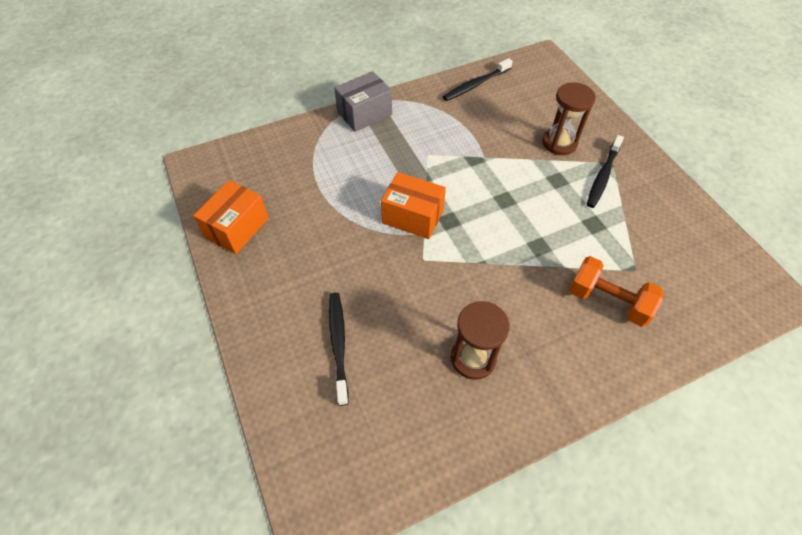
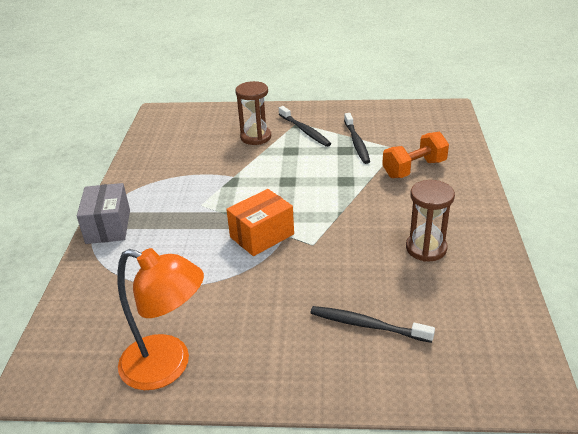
camera: 60 degrees left, 20 degrees down
(237, 228) = (168, 366): orange box -> orange lamp
(476, 84) = (149, 153): black toothbrush -> black toothbrush (356, 142)

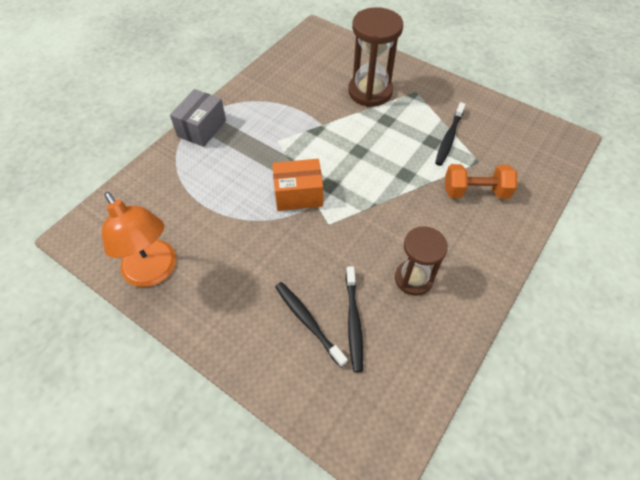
camera: 30 degrees right, 20 degrees up
(256, 137) = (370, 92): brown hourglass -> brown hourglass, size x1.52
(304, 131) = (415, 103): black toothbrush -> black toothbrush (353, 321)

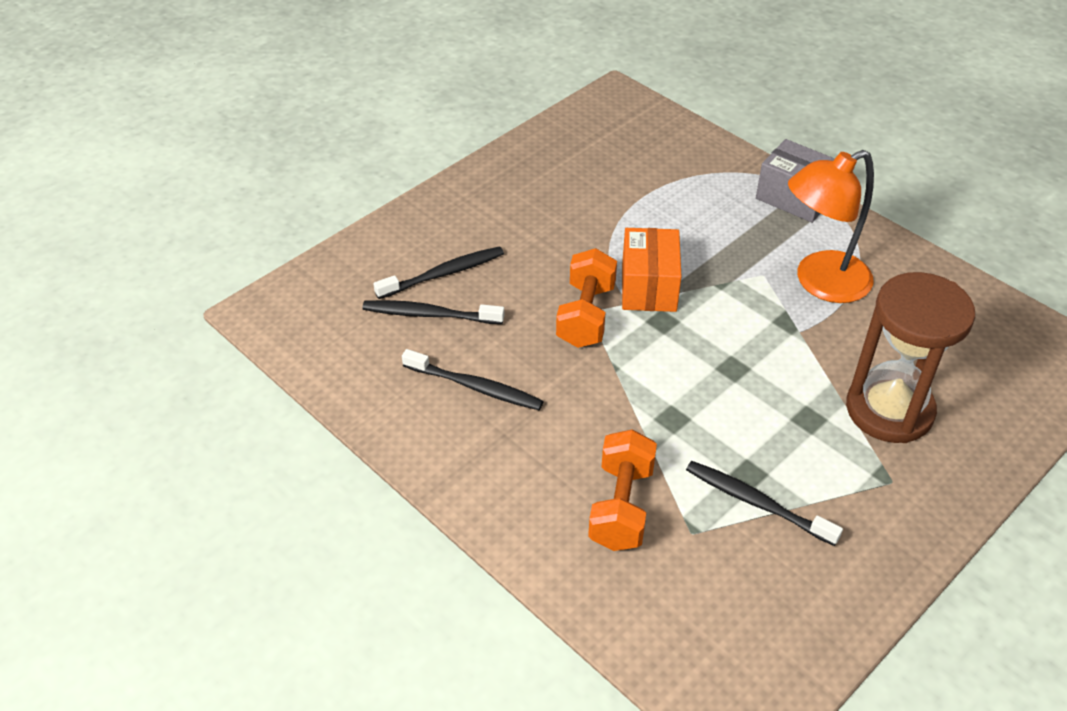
camera: 100 degrees right, 10 degrees down
(154, 272) = (549, 154): orange lamp -> orange lamp (820, 283)
(332, 225) = (586, 315): none -> orange dumbbell
(413, 278) = (475, 387): brown hourglass -> black toothbrush

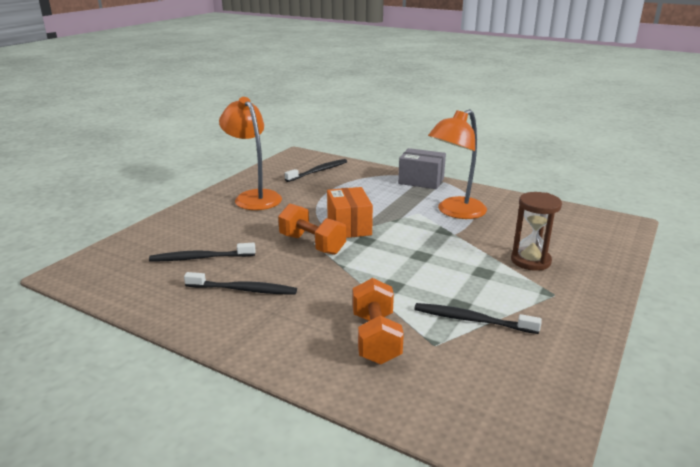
camera: 15 degrees left, 20 degrees down
(443, 274) = (205, 238): black toothbrush -> black toothbrush (318, 171)
(526, 194) = (254, 197): none -> orange lamp
(586, 315) = (312, 244): orange dumbbell -> orange dumbbell turned 45 degrees counterclockwise
(889, 410) = (530, 261): brown hourglass -> brown hourglass, size x0.66

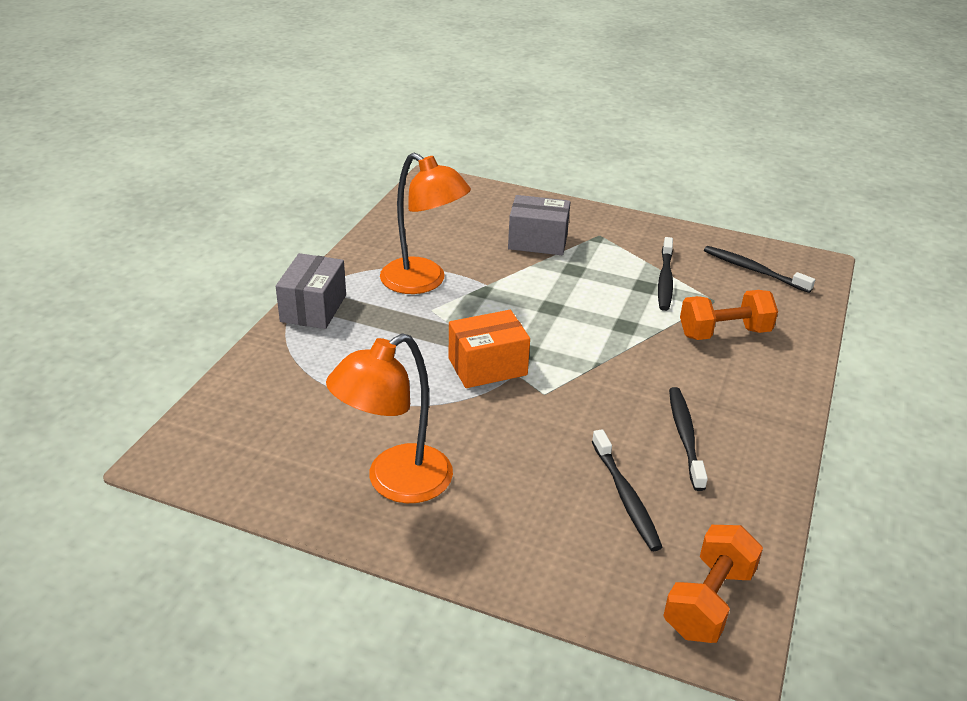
camera: 100 degrees left, 10 degrees up
(312, 244) = (550, 394): orange dumbbell -> orange dumbbell (708, 601)
(318, 171) = (268, 419): black toothbrush -> black toothbrush (754, 270)
(530, 261) = (538, 241): brown hourglass -> grey box

